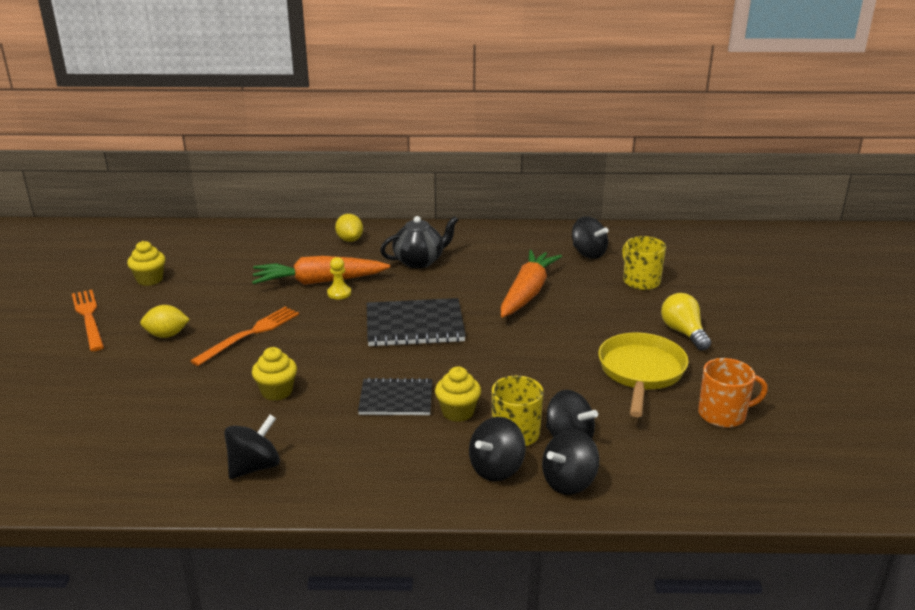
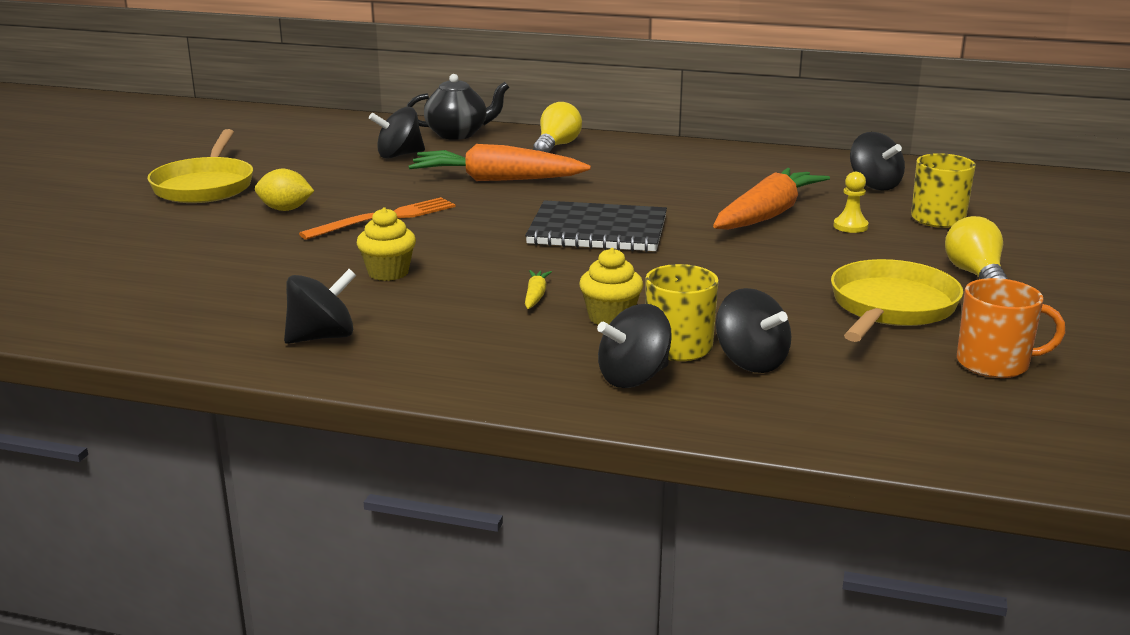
camera: 15 degrees right, 5 degrees down
(88, 318) = (205, 186): orange fork -> yellow pan
(150, 279) = (294, 160): yellow cupcake -> none
(339, 293) = (516, 192): yellow pawn -> yellow pawn (850, 226)
(350, 240) = (556, 146): yellow lemon -> yellow light bulb
(396, 399) = (535, 296): black notebook -> yellow carrot
(419, 261) = (636, 173): black teapot -> black teapot (458, 134)
(569, 482) = (728, 403): black spinning top -> black spinning top (399, 155)

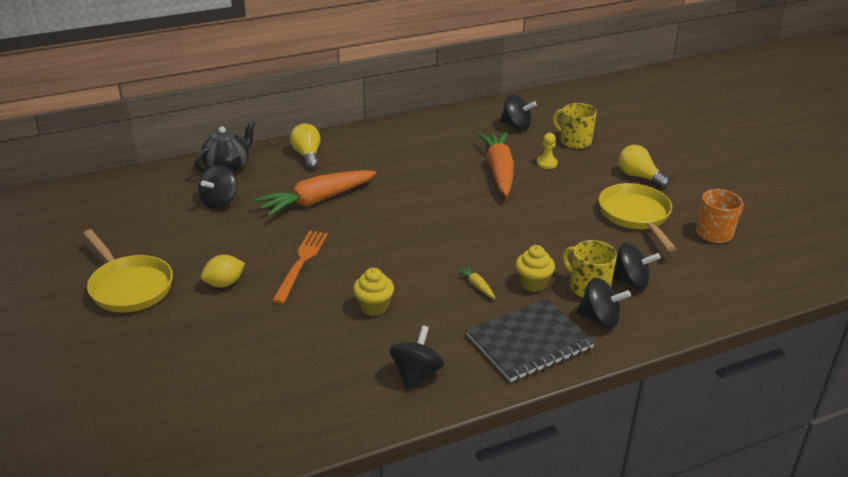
camera: 40 degrees left, 10 degrees up
(597, 231) = (434, 220): black notebook -> black notebook (529, 342)
(634, 378) = (599, 319): black spinning top -> black spinning top turned 90 degrees counterclockwise

